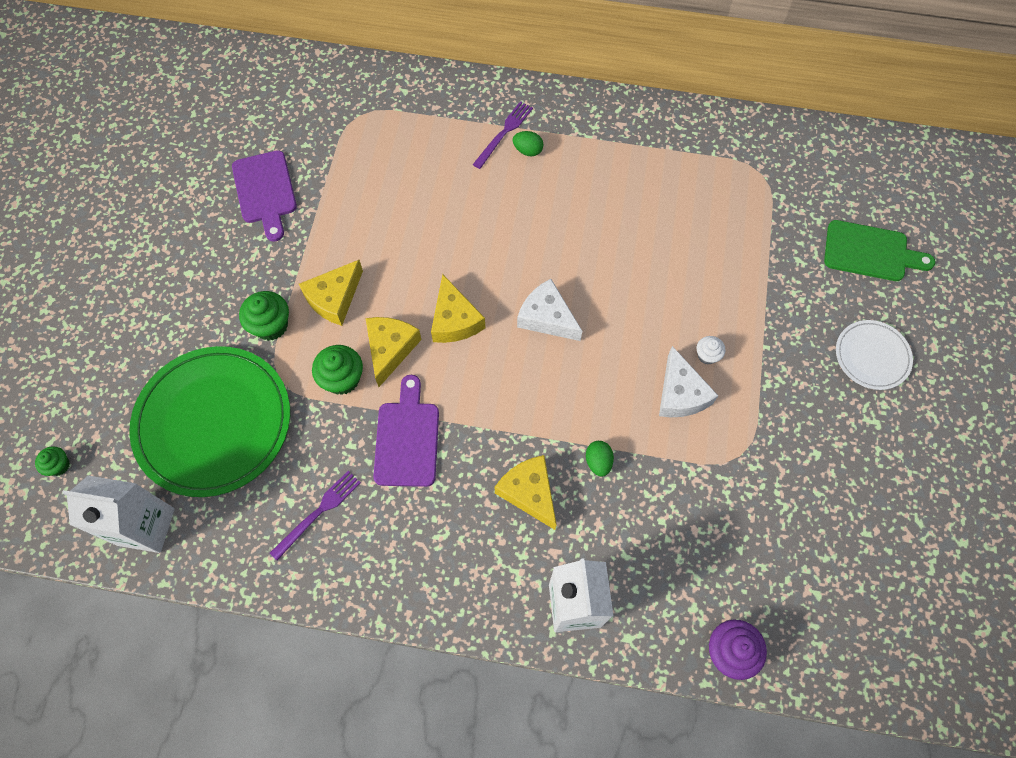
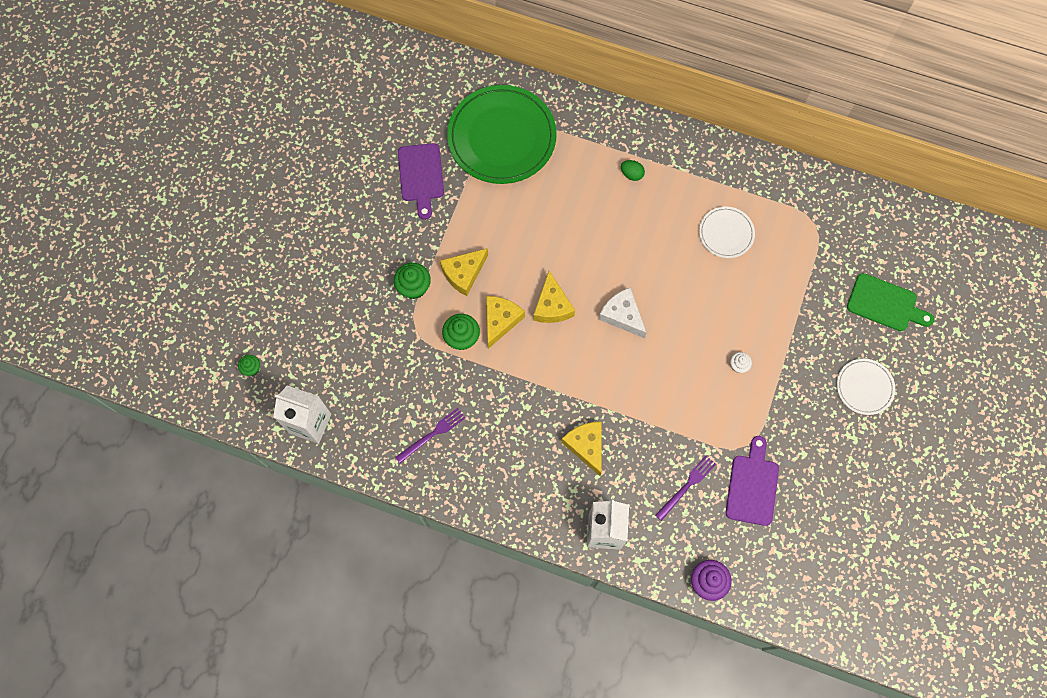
camera: 10 degrees right, 5 degrees up
(214, 422) = (364, 355): green plate -> green plate (502, 137)
(407, 439) = (503, 391): purple cutting board -> purple cutting board (752, 486)
(504, 133) = (615, 156): purple fork -> purple fork (687, 486)
(598, 462) = (640, 432): green egg -> none
(657, 200) = (726, 233): none -> white plate
(680, 394) = (712, 391): white cheese -> none

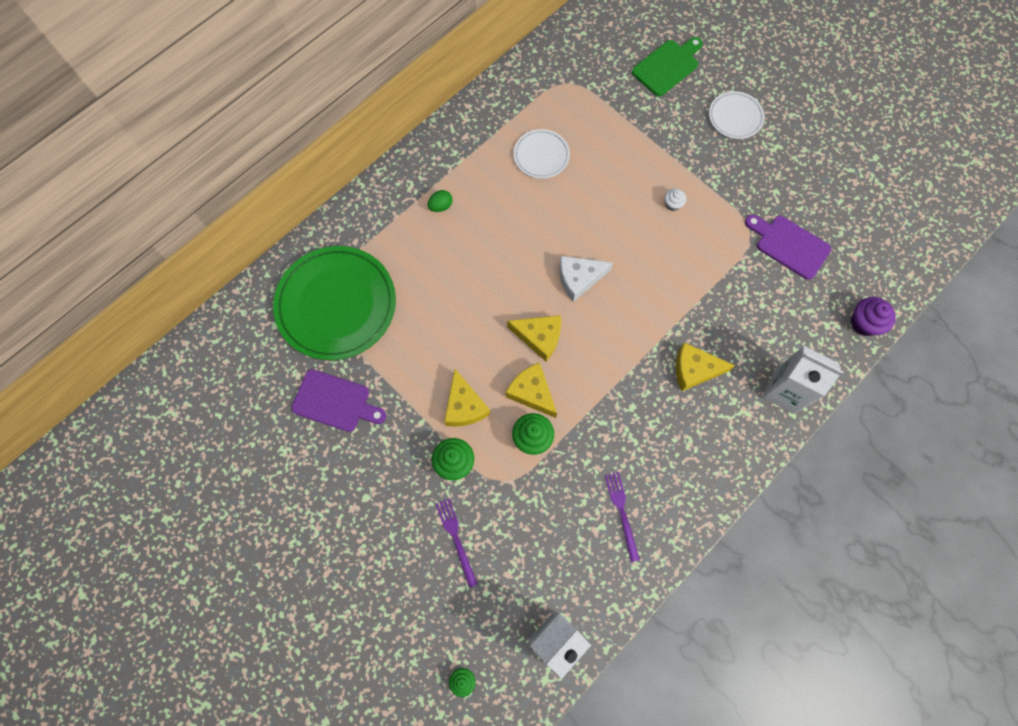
camera: 65 degrees left, 0 degrees up
(687, 486) = (768, 299): purple fork -> purple fork (456, 538)

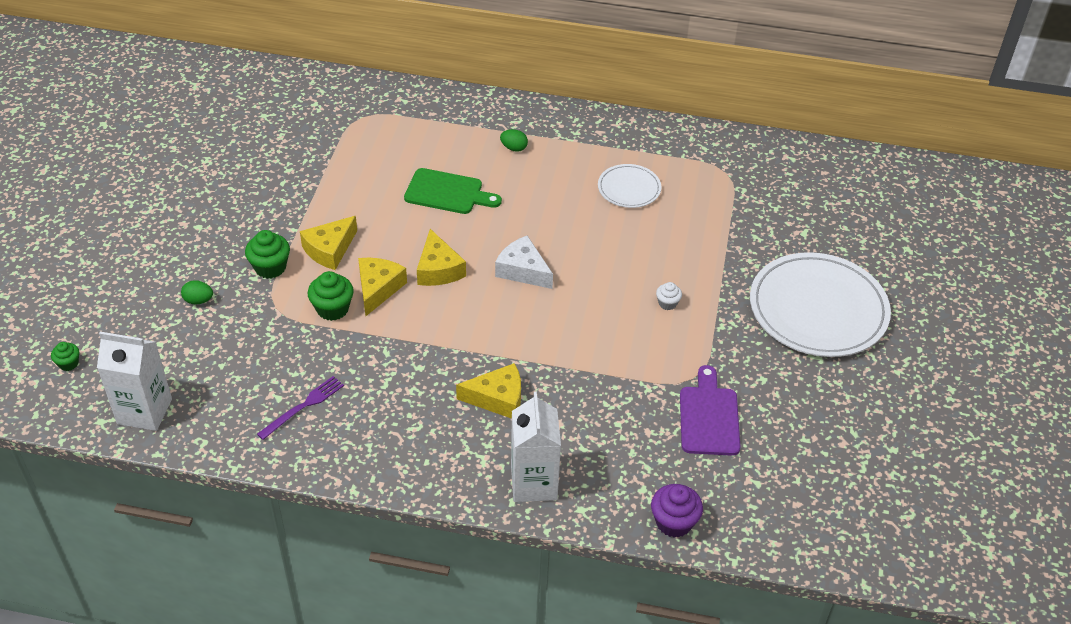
camera: 55 degrees right, 25 degrees down
(335, 402) = (272, 169): purple cutting board -> none
(336, 304) = (363, 129): green plate -> none
(456, 538) = (198, 300): purple fork -> green egg
(667, 66) = (821, 233): green cutting board -> green cutting board (447, 193)
(694, 370) = (498, 398): yellow cheese -> yellow cheese turned 120 degrees clockwise
(735, 117) = (818, 309): white plate -> white plate, size x2.01

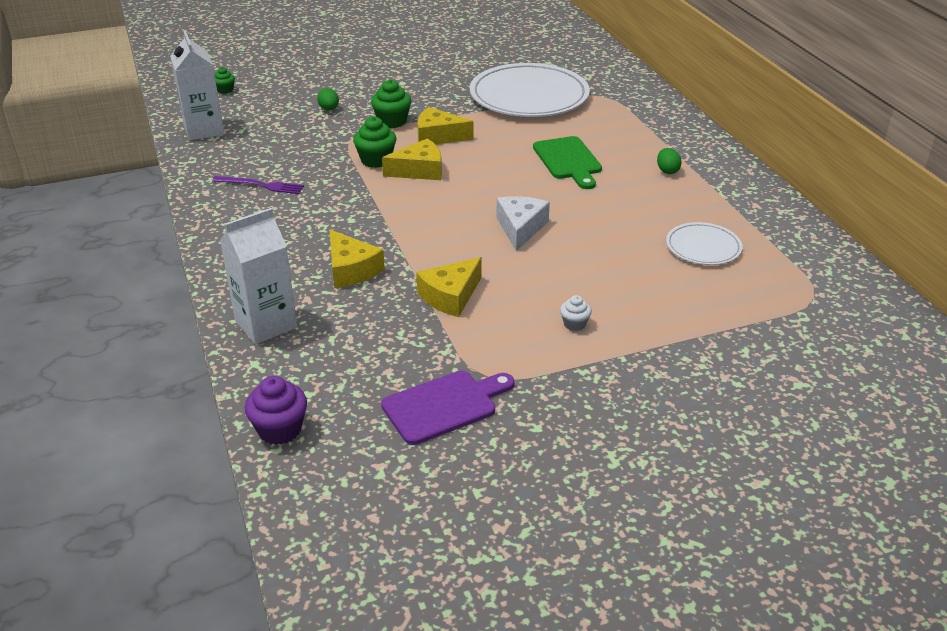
camera: 60 degrees right, 10 degrees down
(438, 269) = (472, 188): yellow cheese -> yellow cheese (450, 296)
(818, 309) = (691, 435): white plate -> white plate (529, 96)

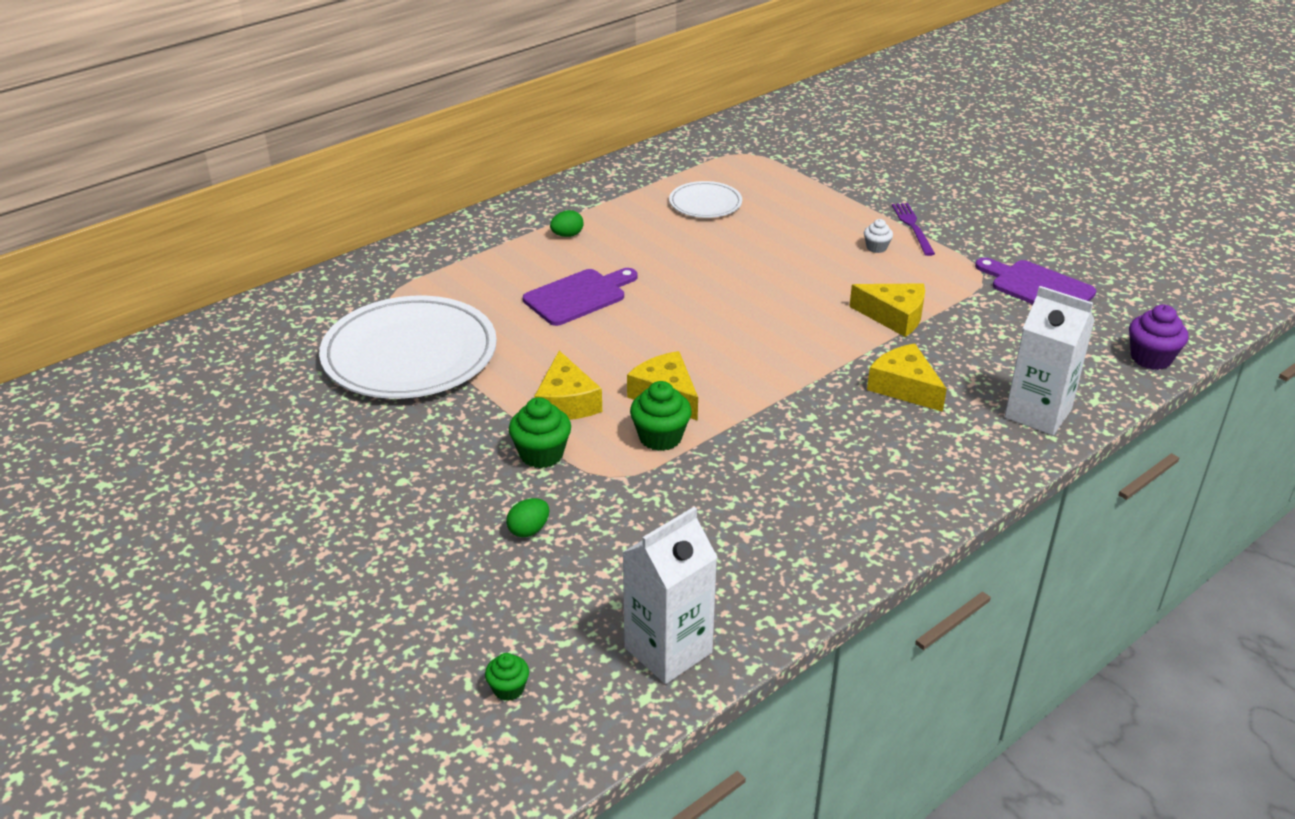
camera: 110 degrees left, 0 degrees up
(261, 185) = (788, 518): purple fork -> purple fork (912, 227)
(351, 270) = (904, 387): yellow cheese -> yellow cheese turned 75 degrees counterclockwise
(520, 228) = (744, 301): white cheese -> none
(568, 161) = (578, 296): green cutting board -> purple cutting board

